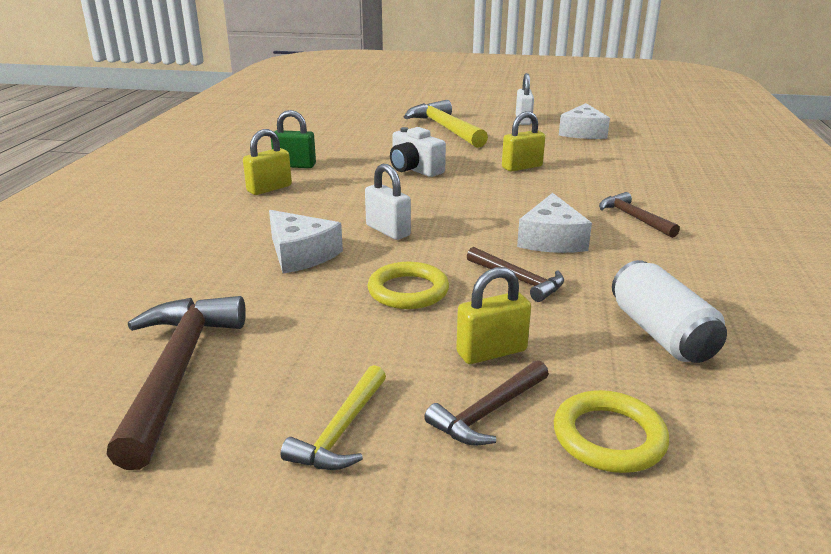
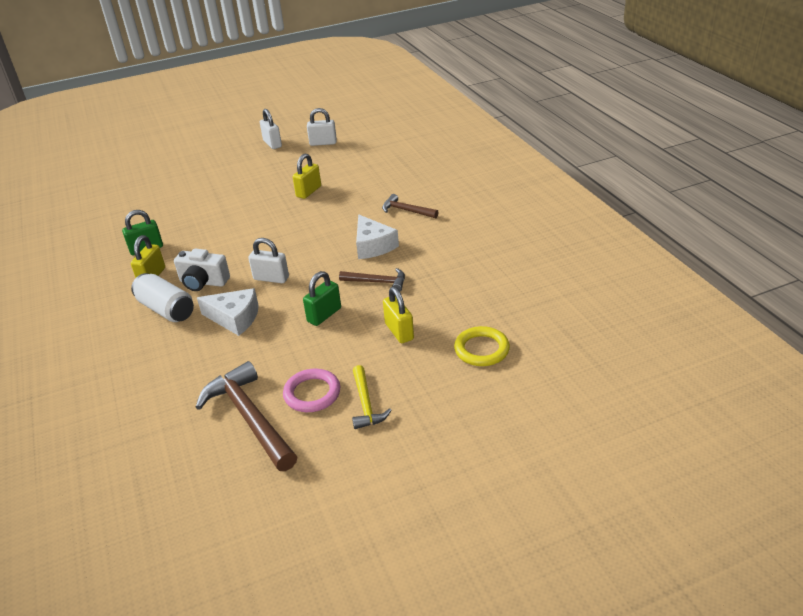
camera: 30 degrees left, 10 degrees up
(286, 379) = (312, 393): none -> pink ring
(408, 291) = (324, 315): yellow ring -> green padlock
(414, 169) = (238, 220): white camera -> white camera (203, 282)
(445, 129) = (223, 172): yellow hammer -> none
(489, 412) = (423, 363): brown hammer -> none
(491, 352) = (399, 331): yellow padlock -> yellow padlock turned 60 degrees counterclockwise
(583, 132) = (323, 143): white cheese -> white padlock
(661, 334) = (469, 285): white can -> white can (166, 309)

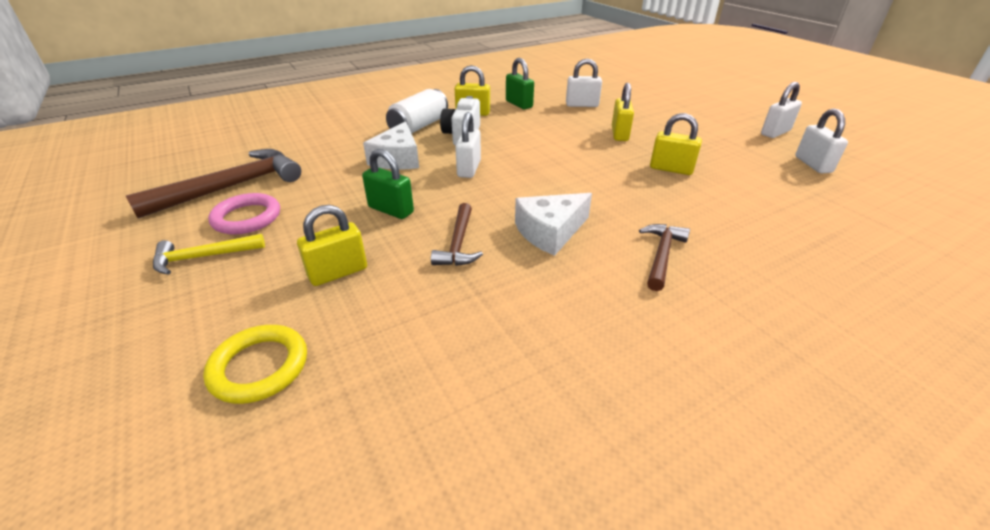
camera: 80 degrees right, 0 degrees up
(171, 215) = (582, 105): none -> white padlock
(242, 204) = (619, 134): none -> yellow padlock

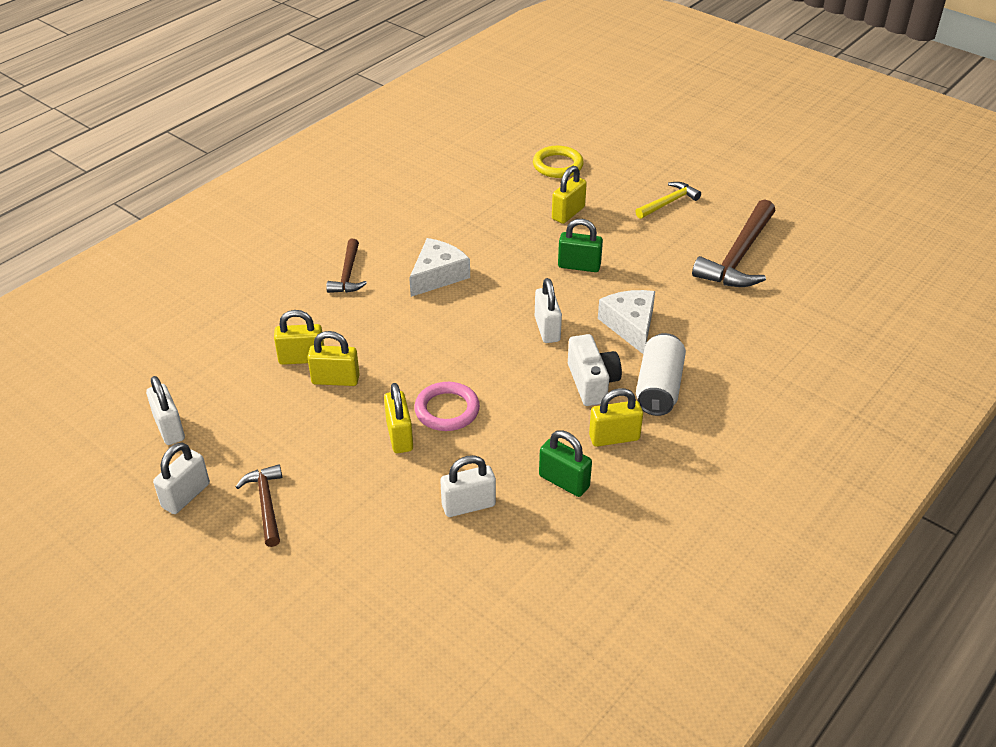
camera: 160 degrees right, 5 degrees up
(247, 218) = (682, 234): pink ring -> pink ring (447, 410)
(458, 243) = (503, 250): brown hammer -> brown hammer (266, 504)
(705, 188) = (302, 358): none -> yellow padlock

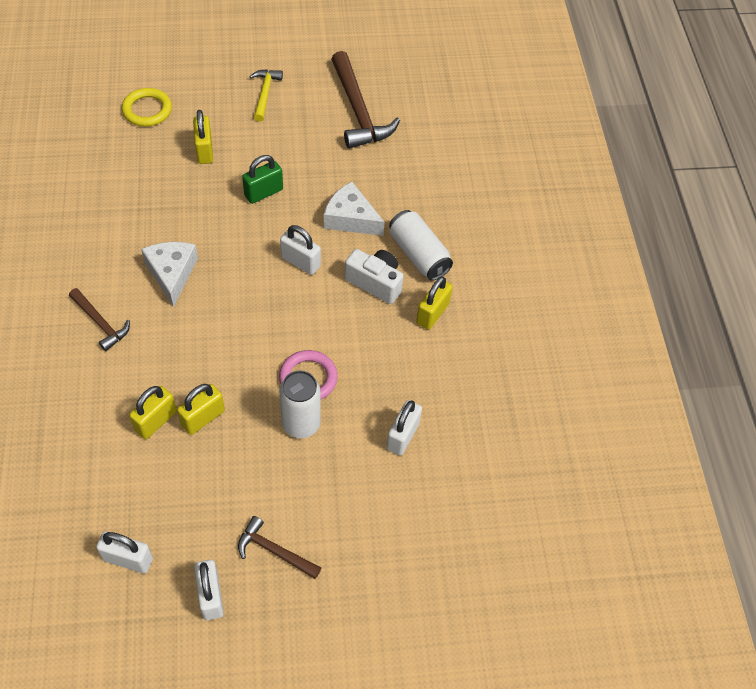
camera: 50 degrees left, 15 degrees up
(400, 436) = (301, 424): yellow padlock -> white can
(564, 481) = (438, 370): green padlock -> none

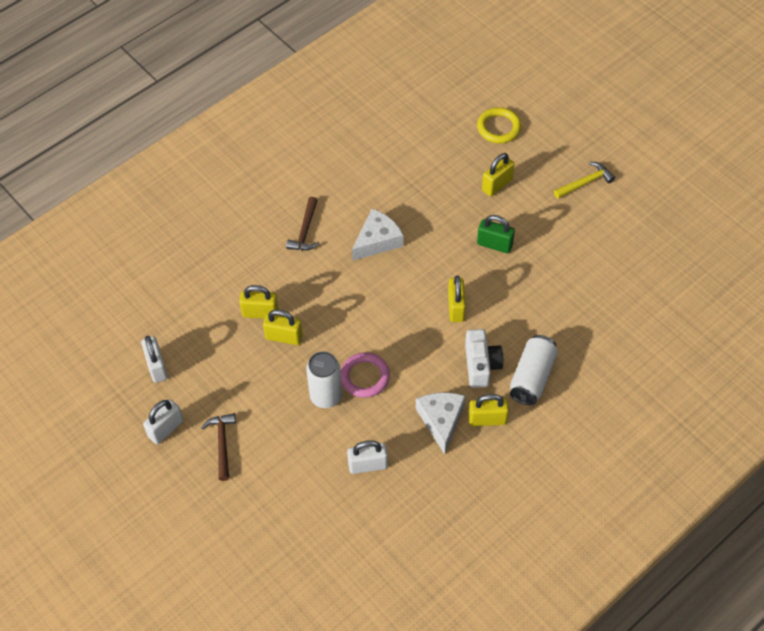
camera: 60 degrees right, 0 degrees up
(300, 262) = (456, 307): white padlock -> yellow padlock
(350, 218) = (523, 312): white cheese -> white cheese (441, 420)
(358, 111) = (630, 250): brown hammer -> none

